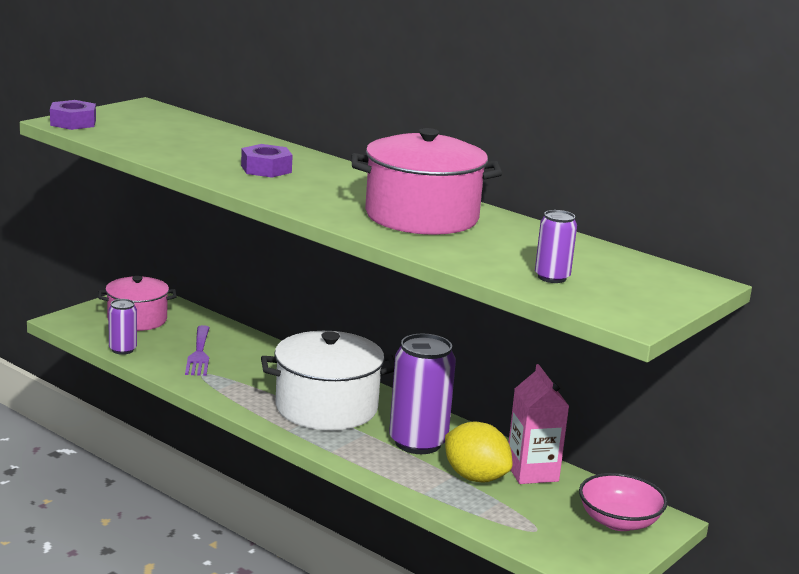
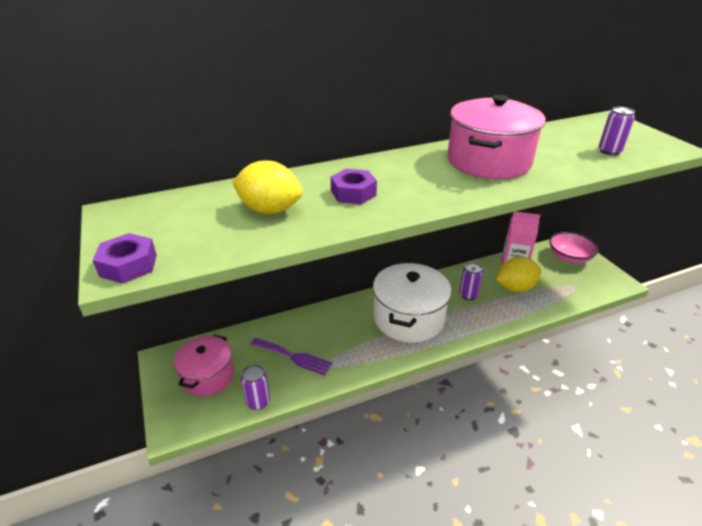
camera: 60 degrees left, 15 degrees up
(198, 146) = (270, 210): none -> yellow lemon
(418, 442) = (468, 295): purple can -> purple can, size x0.52

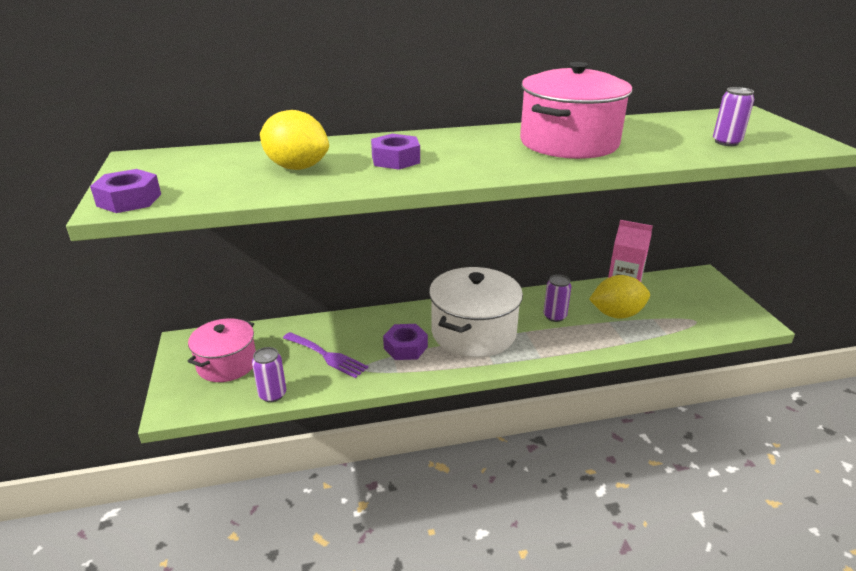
camera: 10 degrees right, 5 degrees down
(357, 340) = (405, 347): none -> purple nut
(569, 257) = (698, 289): pink bowl -> none

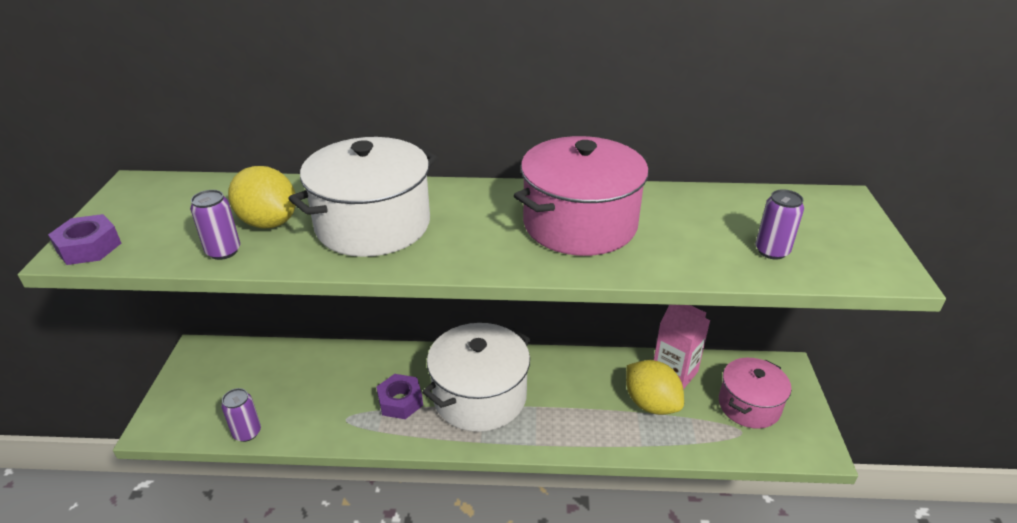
camera: 15 degrees right, 5 degrees up
(227, 364) = (222, 386): pink pot -> pink pot (749, 405)
(327, 356) = (319, 396): purple fork -> none
(395, 160) = (373, 225): purple nut -> white pot
(554, 316) = (578, 392): purple can -> purple can (223, 251)
(616, 314) = (651, 404): yellow lemon -> yellow lemon turned 45 degrees clockwise

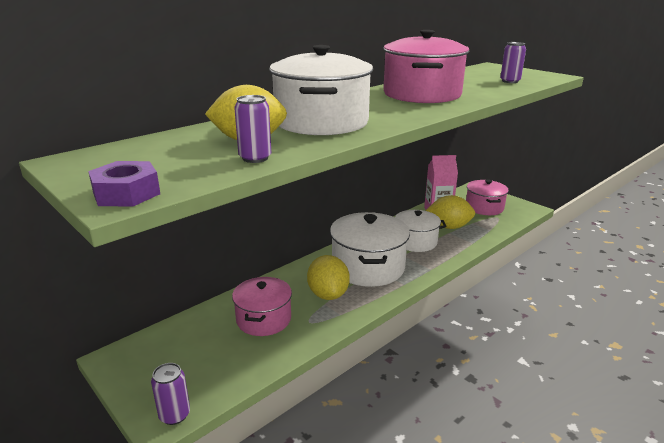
camera: 45 degrees left, 10 degrees down
(247, 432) = (252, 371): purple can -> purple can (174, 415)
(320, 389) = (264, 319): none -> pink pot
(400, 401) = (328, 294): purple nut -> yellow lemon
(577, 398) = (415, 242): none -> white pot

